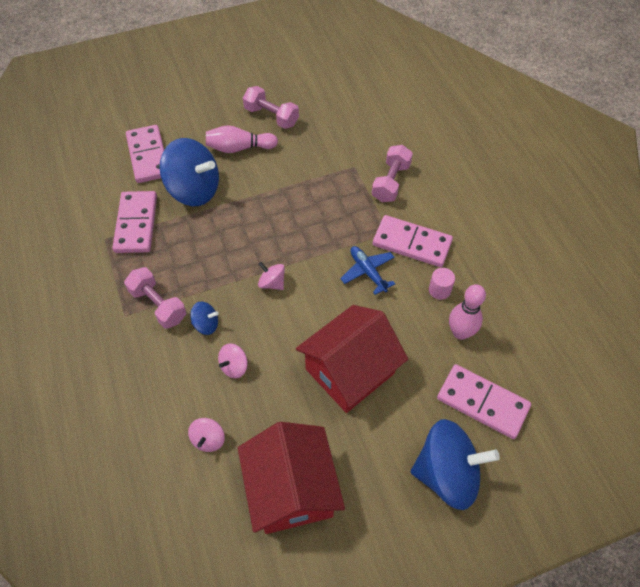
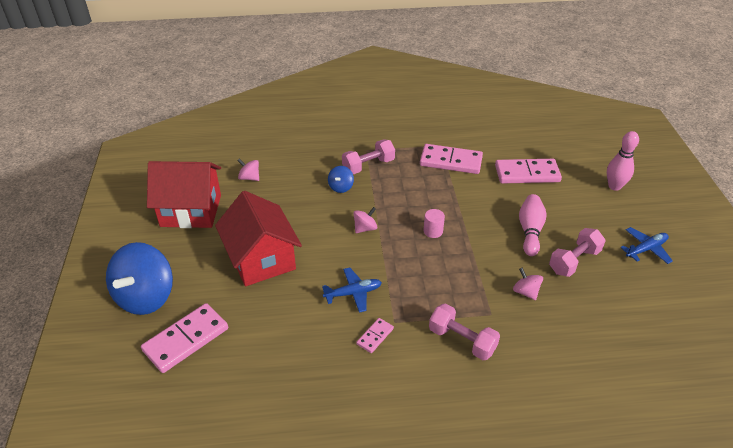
camera: 105 degrees right, 15 degrees down
(194, 190) = (481, 196): blue spinning top -> none
(234, 366) = (298, 197): pink spinning top -> pink spinning top (525, 292)
(242, 72) = (646, 249): none -> blue plane
(411, 243) = (375, 336): pink domino -> pink domino, size x0.49
(439, 290) = (312, 343): pink cylinder -> pink cylinder (433, 231)
(460, 332) = (259, 345): pink bowling pin -> pink bowling pin (614, 186)

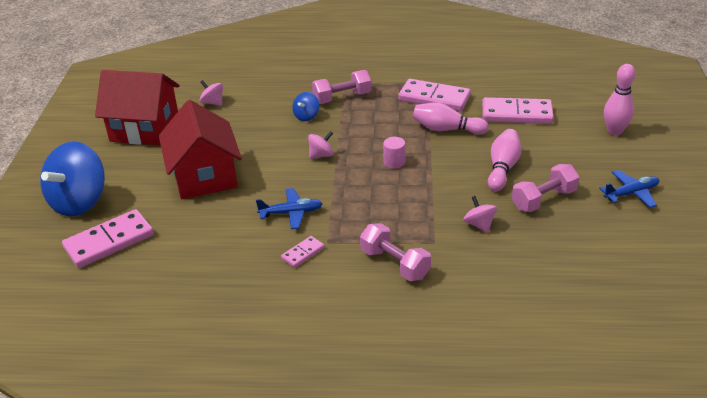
camera: 10 degrees right, 5 degrees down
(470, 193) = (446, 129): none -> pink bowling pin

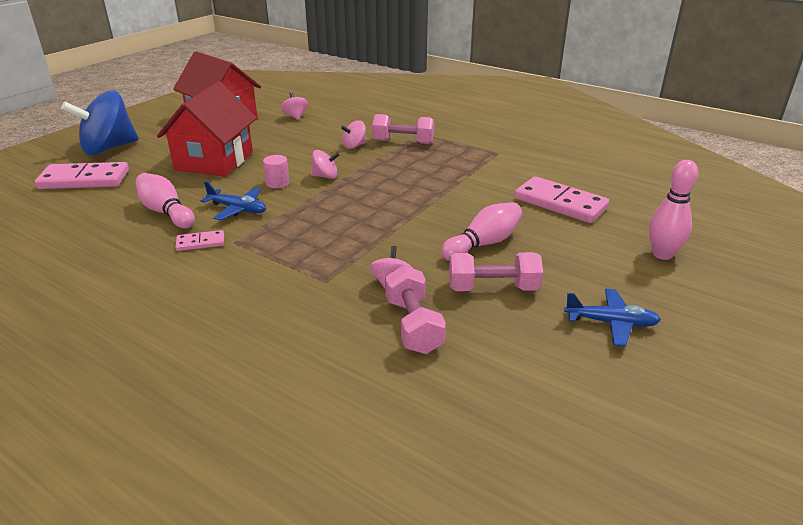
camera: 30 degrees right, 5 degrees down
(306, 116) = (354, 146): blue spinning top -> pink spinning top
(394, 162) = (381, 202): pink cylinder -> pink cylinder (277, 183)
(395, 264) = (263, 284): pink dumbbell -> pink dumbbell (413, 325)
(434, 98) = (489, 166): pink domino -> none
(446, 129) = (468, 193): pink bowling pin -> pink bowling pin (166, 212)

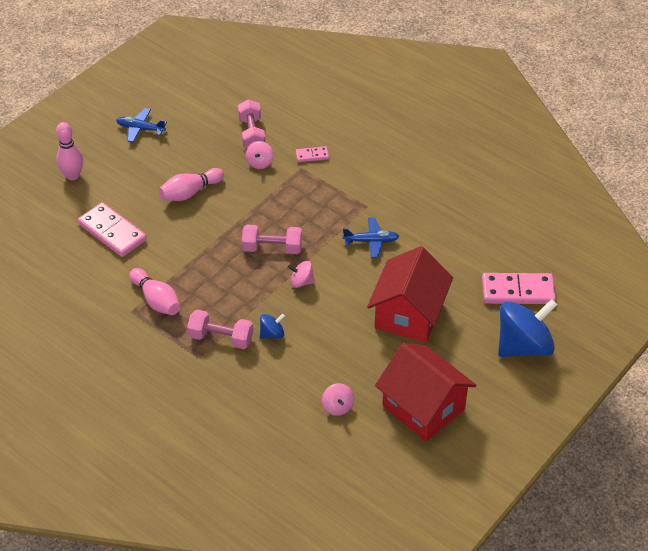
camera: 175 degrees left, 15 degrees up
(166, 212) = (427, 241): pink bowling pin -> pink bowling pin (156, 300)
(200, 242) = (390, 206): pink domino -> pink domino (312, 155)
(238, 209) = (371, 241): blue plane -> blue plane turned 150 degrees clockwise
(277, 183) = (343, 274): pink cylinder -> none
(354, 146) = (272, 334): pink spinning top -> blue spinning top
(493, 288) = (198, 156): pink dumbbell -> pink dumbbell (272, 248)

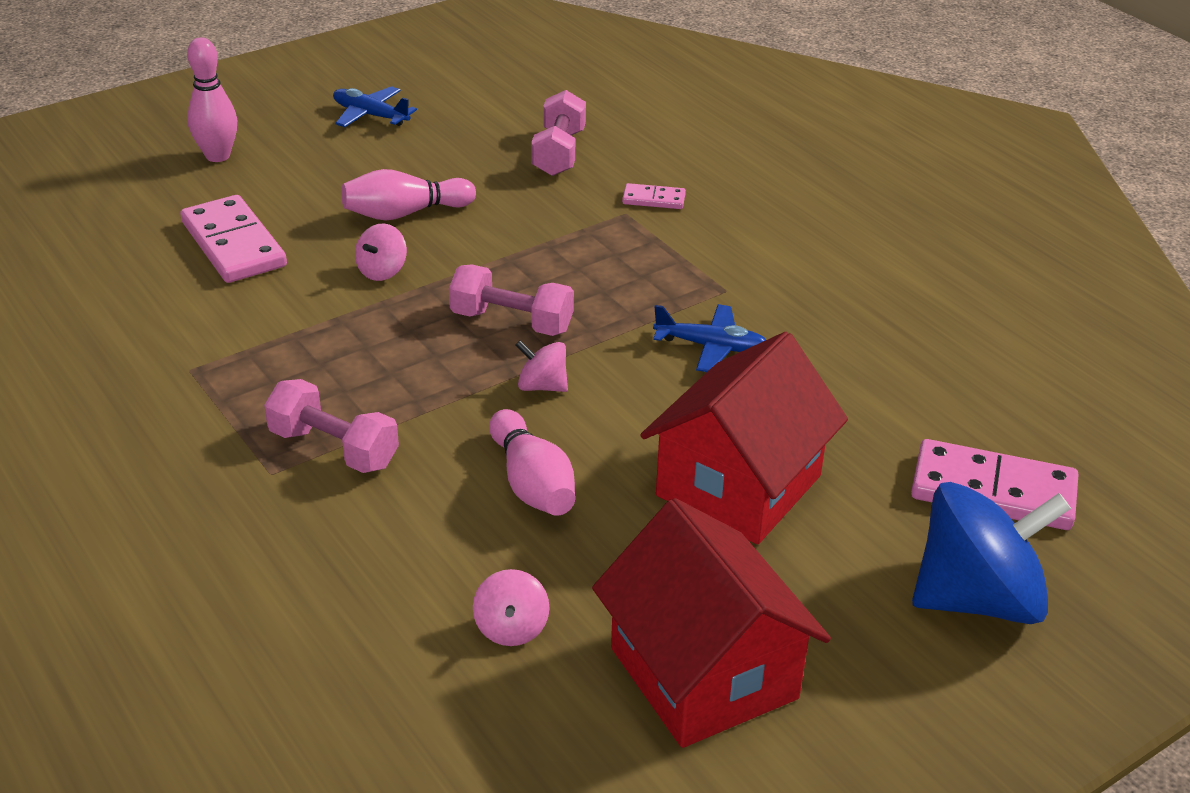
camera: 15 degrees right, 10 degrees down
(156, 300) = (248, 361): pink bowling pin -> pink bowling pin (532, 483)
(260, 163) = (553, 193): pink spinning top -> pink spinning top (382, 271)
(272, 334) = (439, 462): blue spinning top -> none

